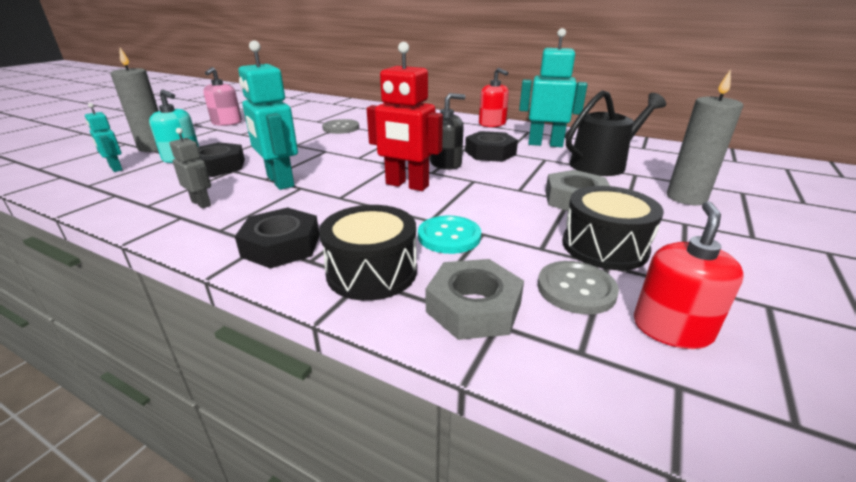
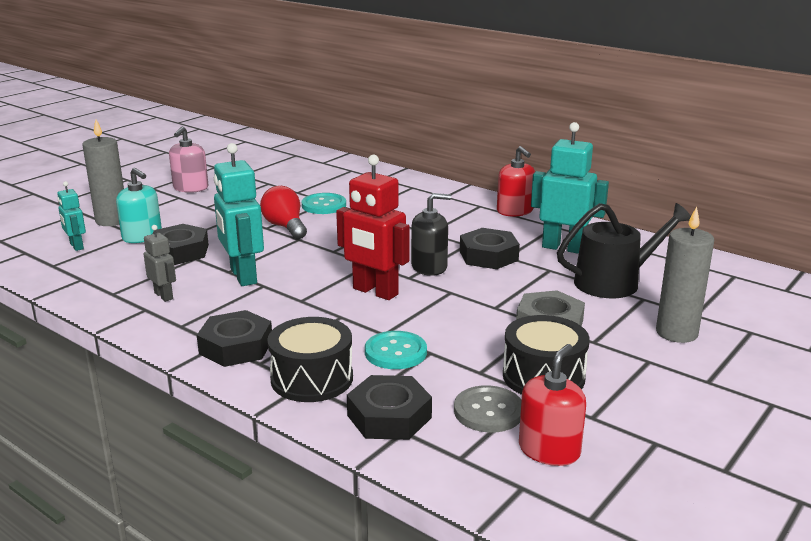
camera: 10 degrees right, 5 degrees down
(312, 143) = (285, 227): none -> red light bulb
(341, 128) = (324, 205): grey button -> turquoise button
(473, 307) = (389, 416): grey nut -> black nut

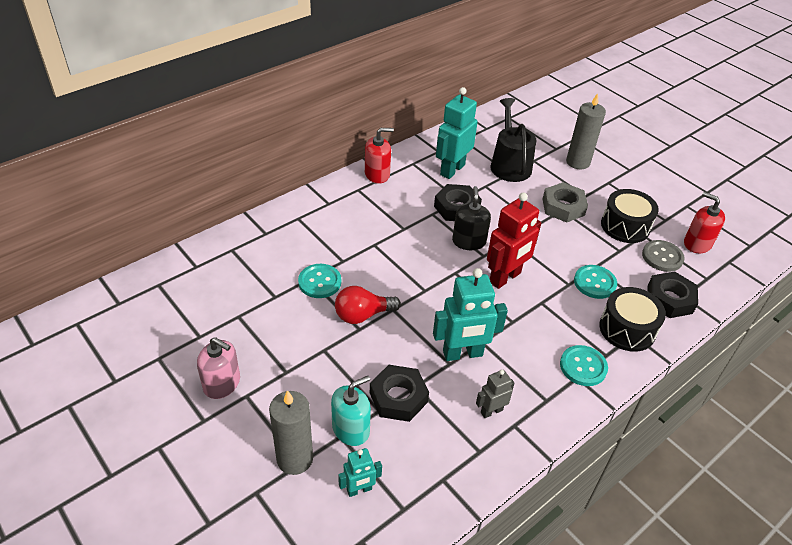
camera: 80 degrees left, 20 degrees up
(236, 347) = (583, 366): black nut -> turquoise button

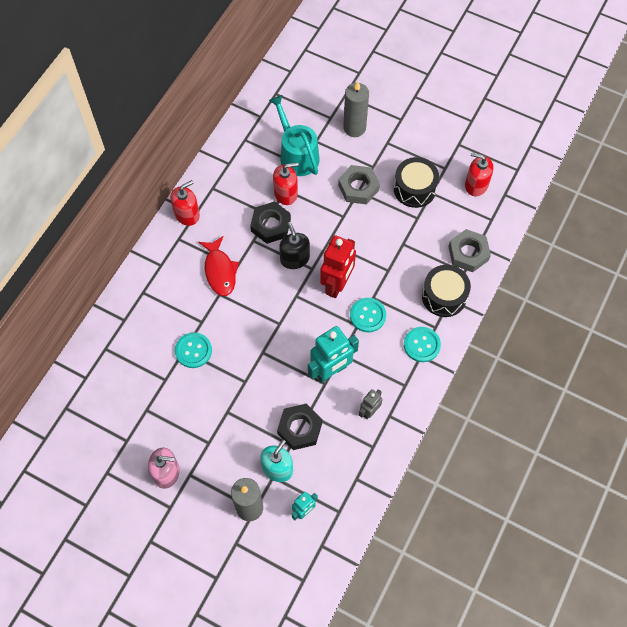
camera: 20 degrees left, 20 degrees up
(362, 315) = (242, 368): red light bulb -> none
(385, 226) = (220, 271): none -> red fish
(452, 170) = (249, 182): turquoise robot -> none
(484, 189) = (286, 193): none -> red soap dispenser
(509, 164) = (297, 155): black watering can -> turquoise watering can
(594, 283) = (407, 260): turquoise button -> turquoise button (367, 315)
(662, 257) = (452, 211): grey button -> none
(669, 299) = (468, 253): black nut -> grey nut

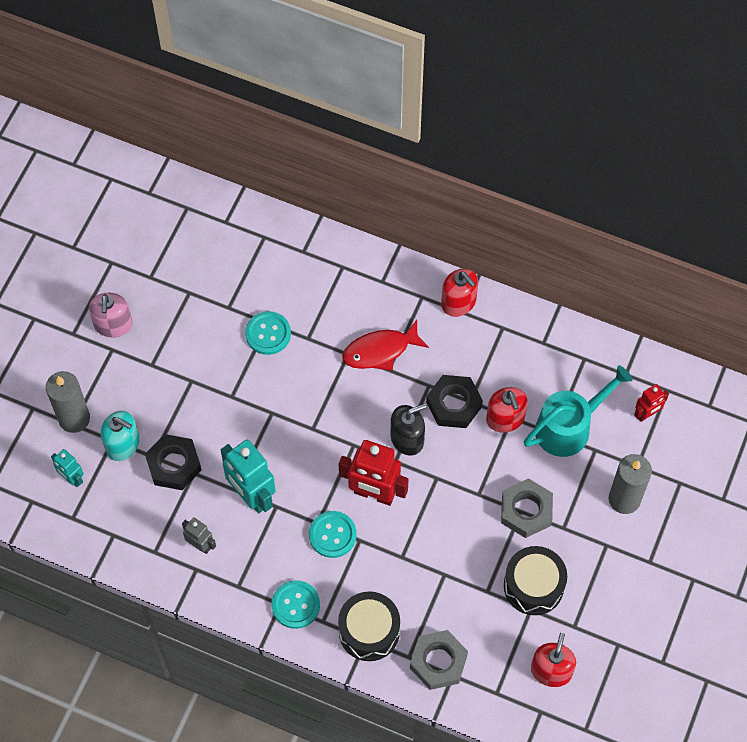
camera: 85 degrees right, 0 degrees up
(292, 107) = (646, 414): none -> red robot

